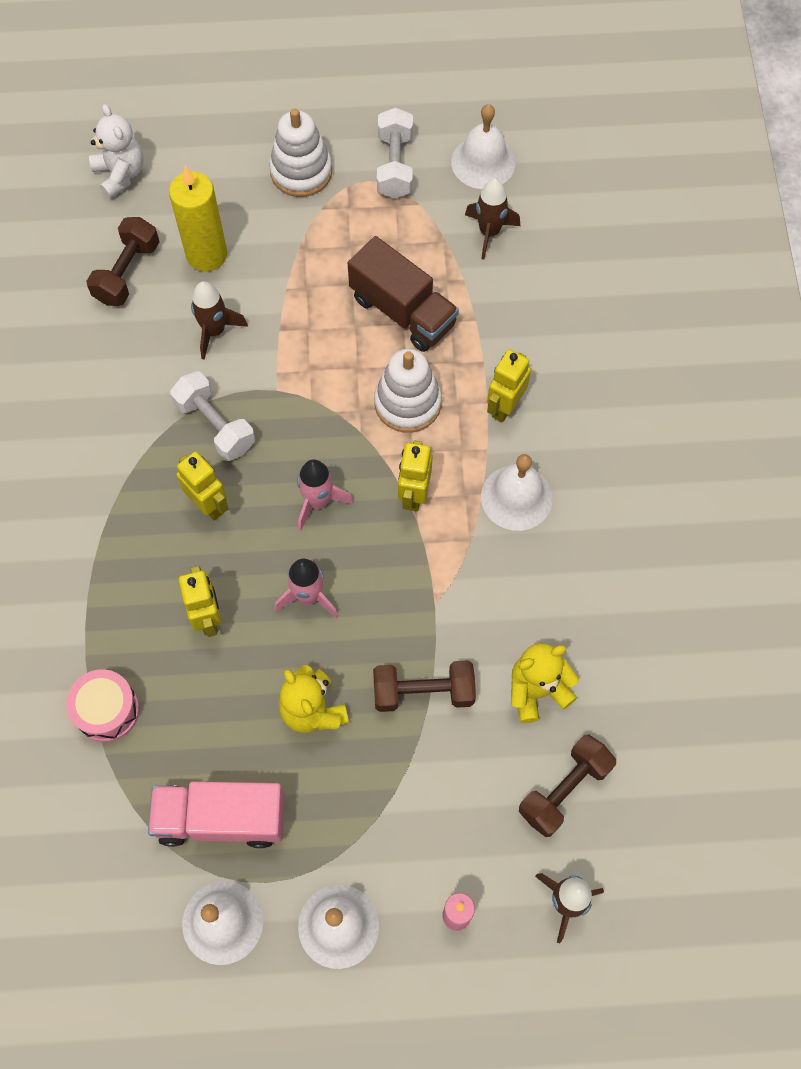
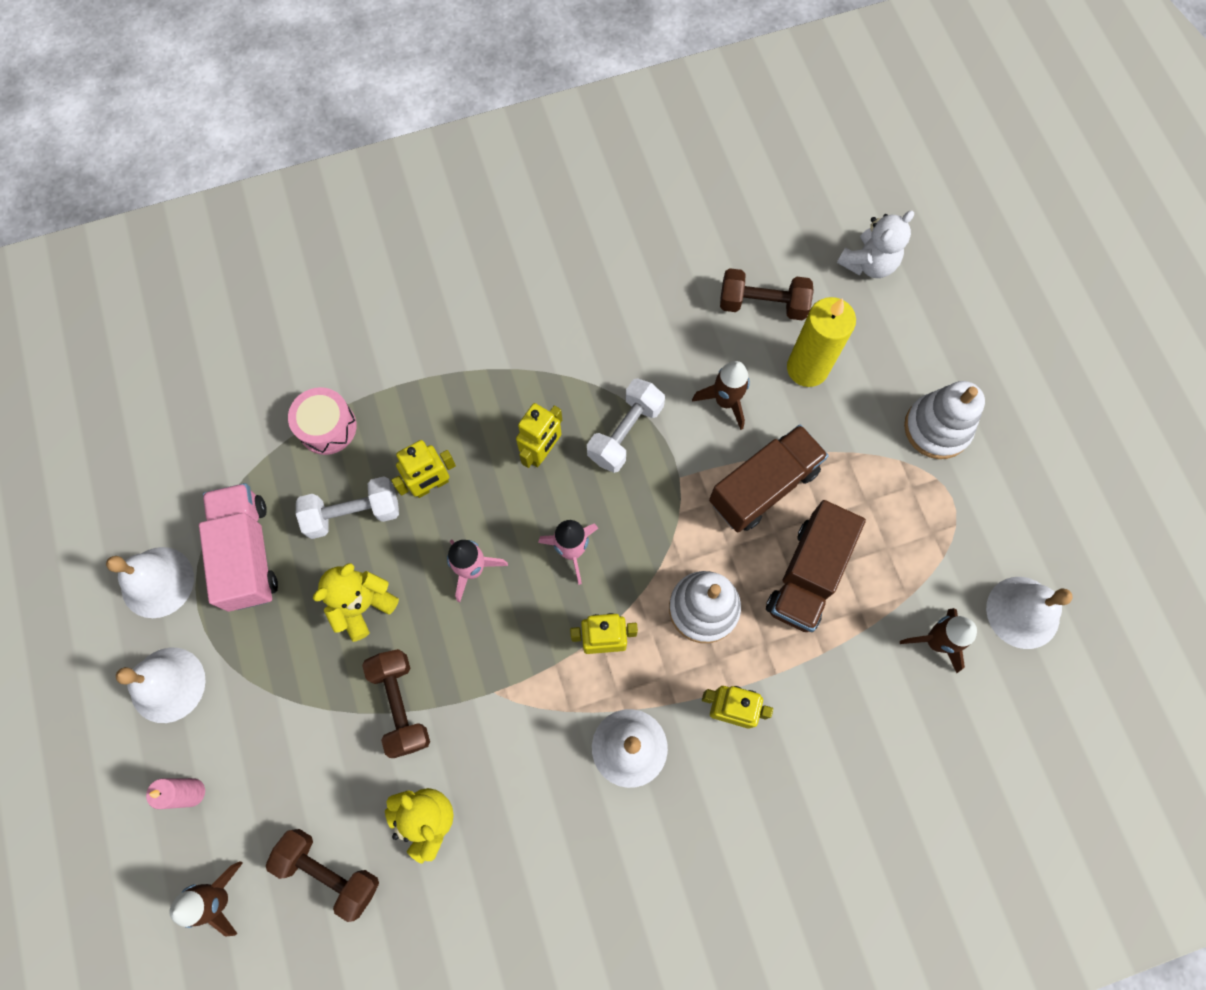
camera: 75 degrees right, 5 degrees up
(309, 323) = (763, 486): none -> brown truck
(395, 165) = (981, 519): white dumbbell -> white dumbbell (353, 513)

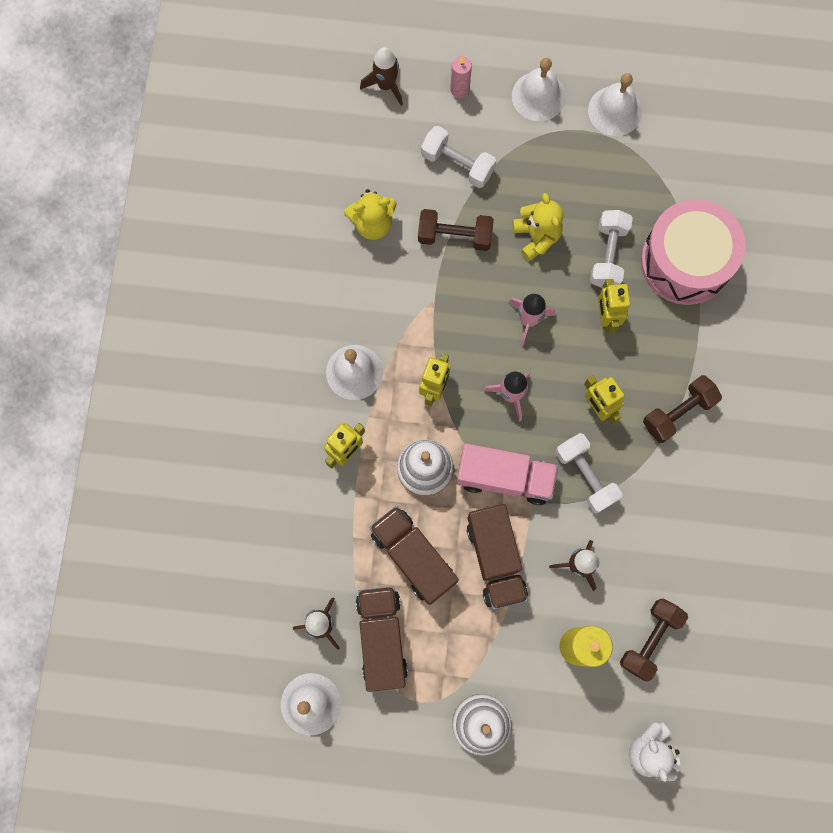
camera: 115 degrees right, 5 degrees up
(248, 554) = (609, 175): pink truck -> pink truck (504, 477)
(301, 746) = (457, 164): none -> white dumbbell
(327, 427) = (685, 261): pink drum -> pink drum, size x1.92
(329, 871) = (369, 154): brown dumbbell -> brown dumbbell (678, 412)
(912, 568) = (382, 638): none -> brown truck

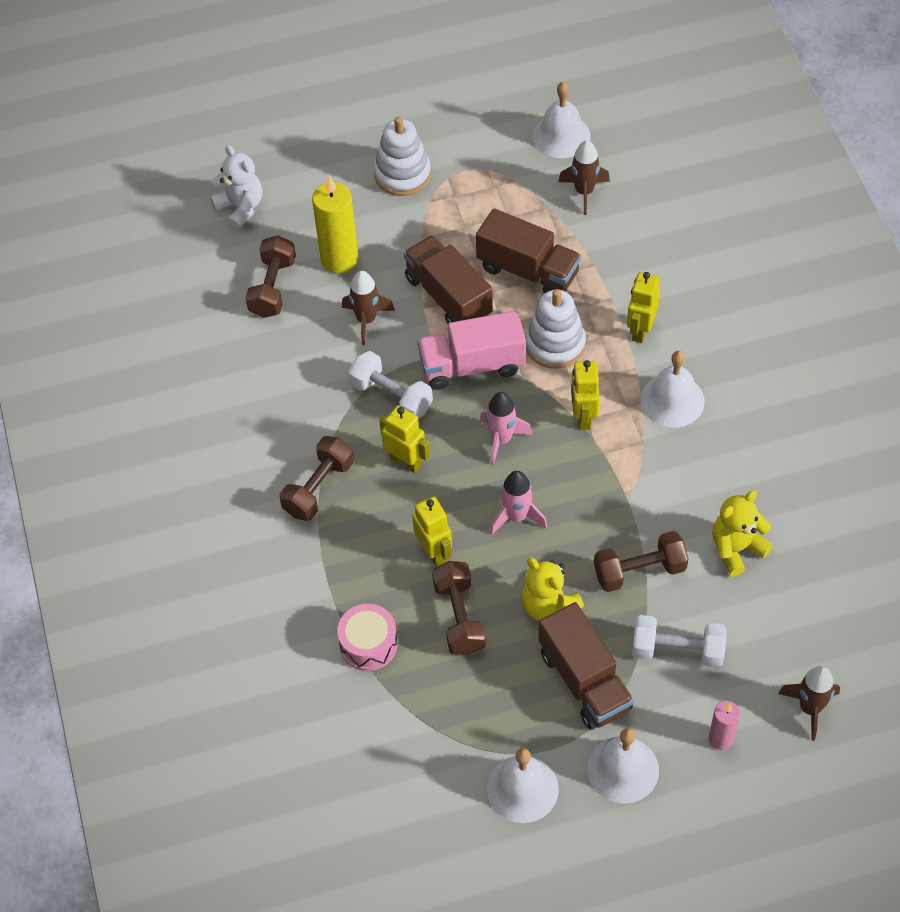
camera: 160 degrees right, 20 degrees down
(382, 638) = (523, 201): brown truck -> brown truck (584, 681)
(608, 255) = (459, 617): white dumbbell -> brown dumbbell
(685, 261) = (368, 644): pink drum -> pink drum, size x0.52

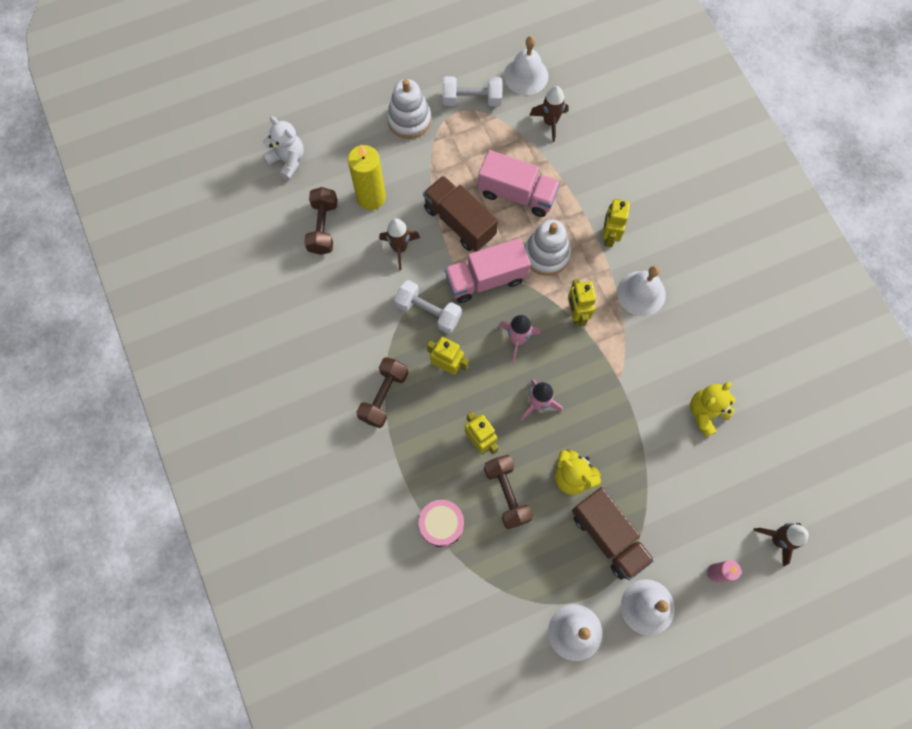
camera: 10 degrees left, 15 degrees up
(528, 271) = (517, 194): brown truck -> pink truck
(639, 571) = (636, 440): brown dumbbell -> none
(677, 650) = (674, 503): white dumbbell -> white dumbbell (472, 99)

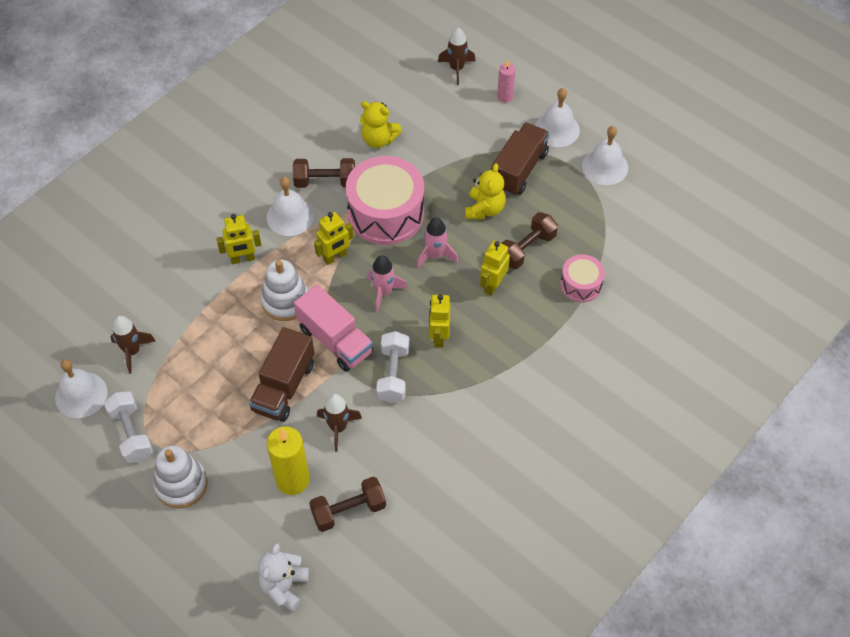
camera: 115 degrees left, 15 degrees down
(384, 396) = (495, 376): brown dumbbell -> brown dumbbell (325, 182)
(517, 194) = (230, 349): pink truck -> none
(608, 380) = (386, 213): none -> pink drum

